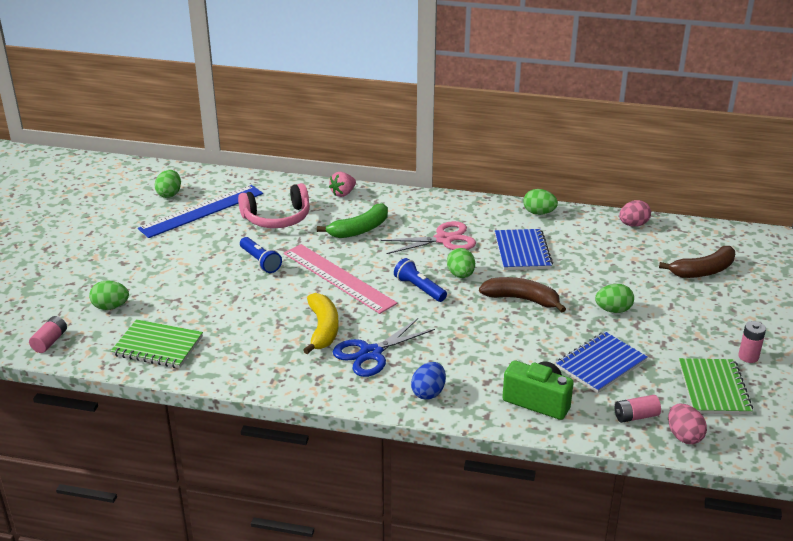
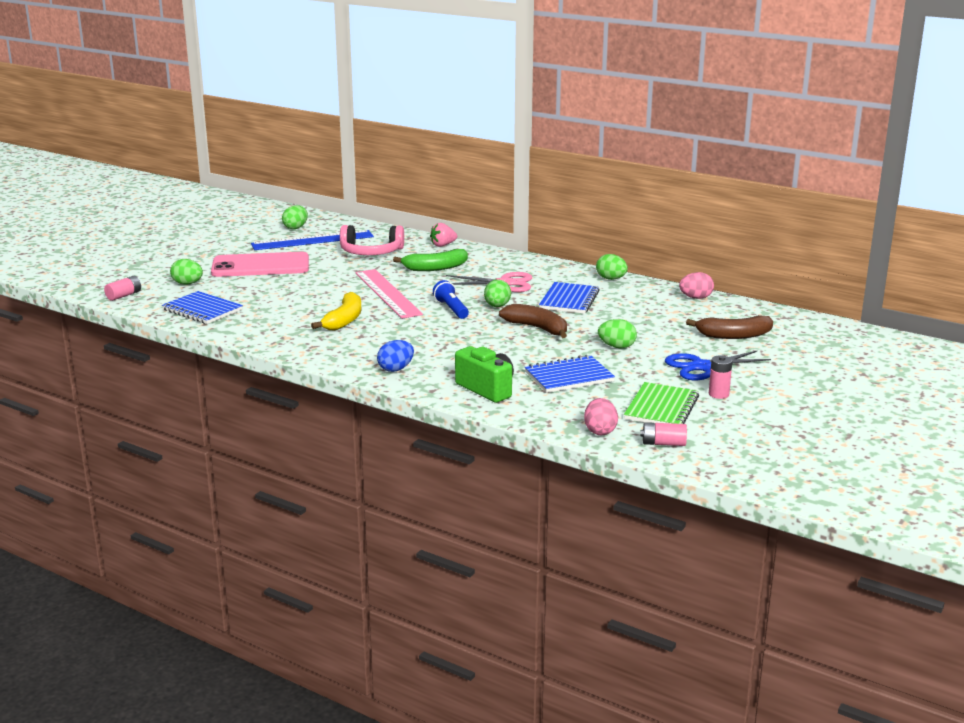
camera: 20 degrees right, 10 degrees down
(157, 346) = (202, 310): green notebook -> blue notebook
(173, 262) = (260, 266): none -> pink phone
(260, 261) = (331, 275): blue flashlight -> none
(371, 353) = (370, 339): blue scissors -> blue scissors (701, 367)
(635, 416) = (567, 412): pink battery -> pink battery (663, 443)

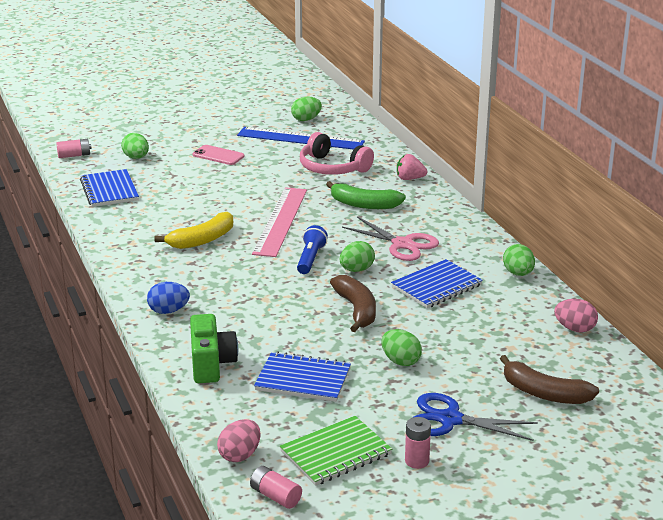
camera: 35 degrees right, 5 degrees up
(260, 266) = (218, 155): pink phone -> pink phone, size x0.50

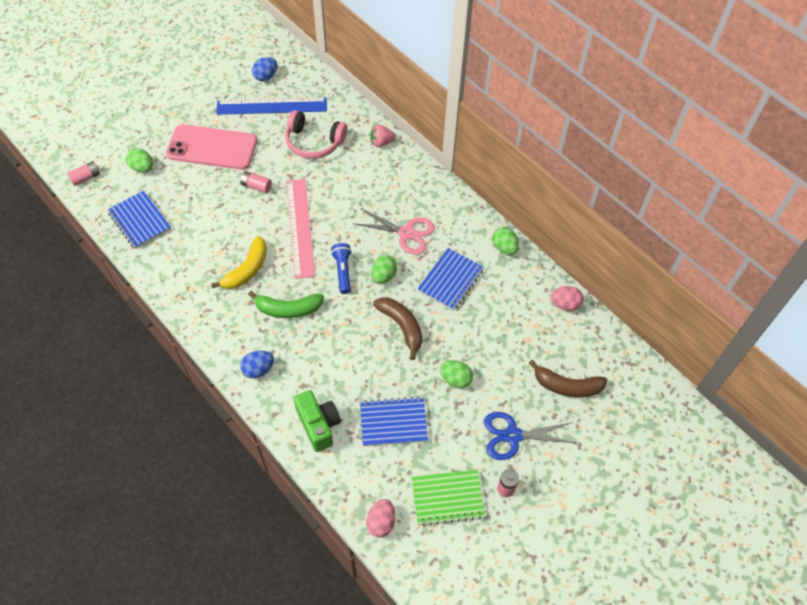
camera: 20 degrees left, 30 degrees up
(218, 155) = (212, 147): pink phone -> pink phone, size x1.99
(275, 496) = (423, 558): pink battery -> pink battery (256, 186)
(306, 119) = (266, 76): green egg -> blue egg
(336, 453) = (447, 498): green notebook -> green notebook turned 45 degrees clockwise
(364, 204) = (358, 187): green banana -> green banana (288, 309)

